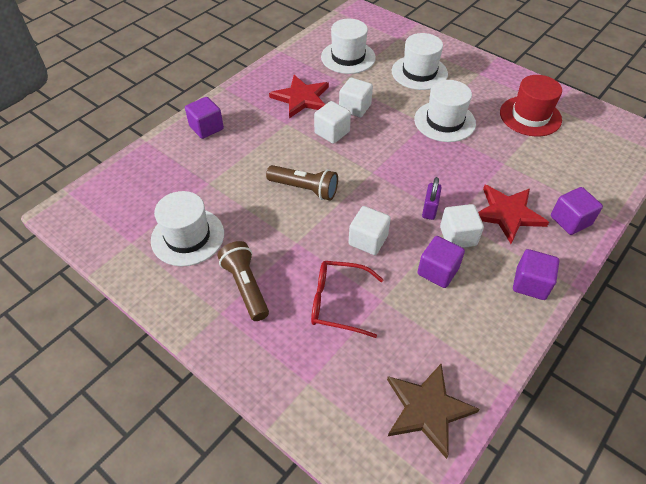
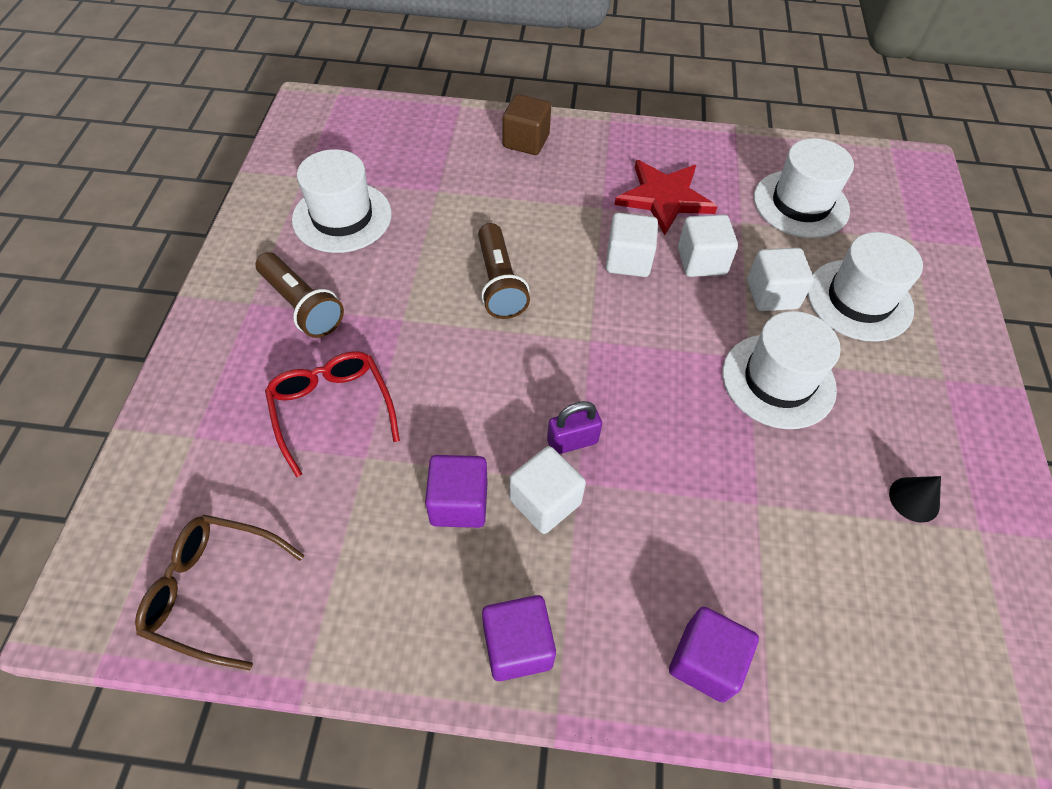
camera: 55 degrees right, 5 degrees up
(206, 128) = (526, 141): purple cube -> brown cube
(246, 286) = (302, 306): brown flashlight -> brown flashlight turned 105 degrees clockwise
(368, 240) = (459, 393): white cube -> white cube (772, 294)
(427, 409) = (214, 591): brown star -> brown glasses
(507, 214) = (645, 553): red star -> none
(530, 116) = (914, 499): red hat -> black cone

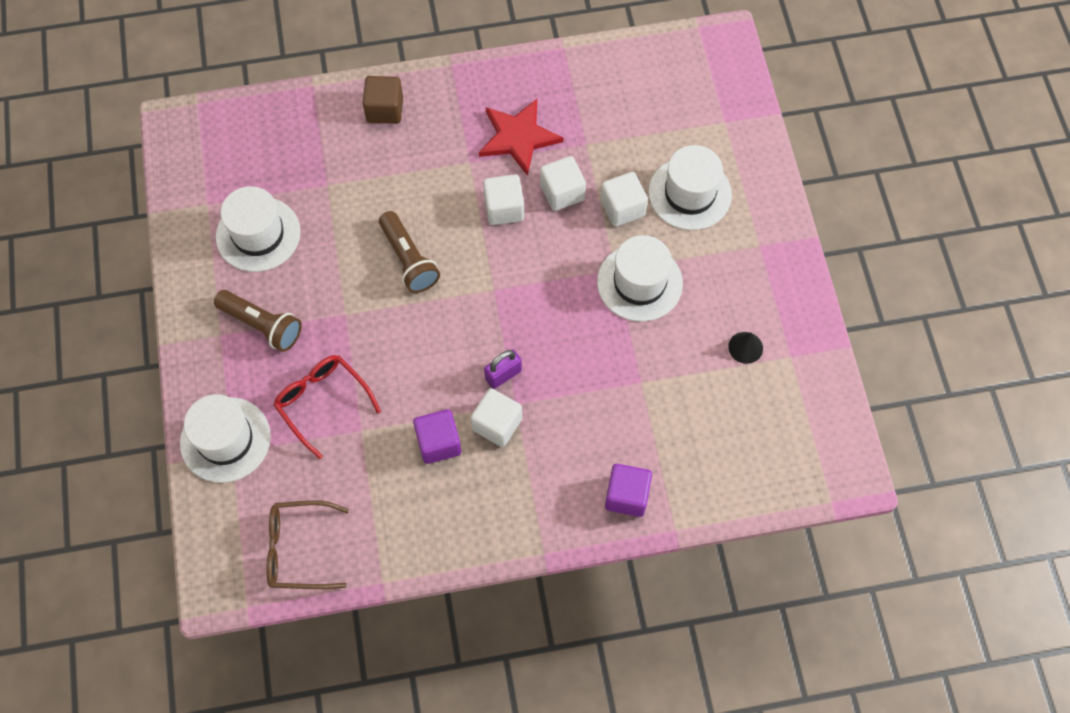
camera: 15 degrees left, 10 degrees up
(517, 646) = (507, 522): purple cube -> none
(801, 204) = (631, 111): white hat -> white hat (225, 439)

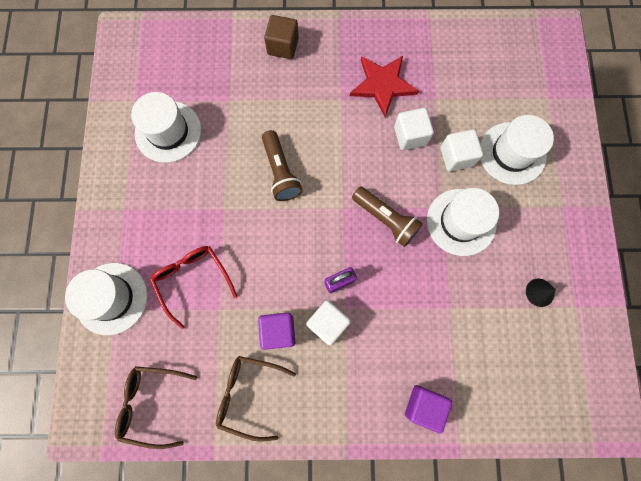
camera: 10 degrees right, 10 degrees up
(262, 325) = (157, 207): brown flashlight -> brown flashlight (386, 219)
(415, 519) = (249, 394): none -> brown glasses
(504, 208) = (362, 142): white cube -> none

